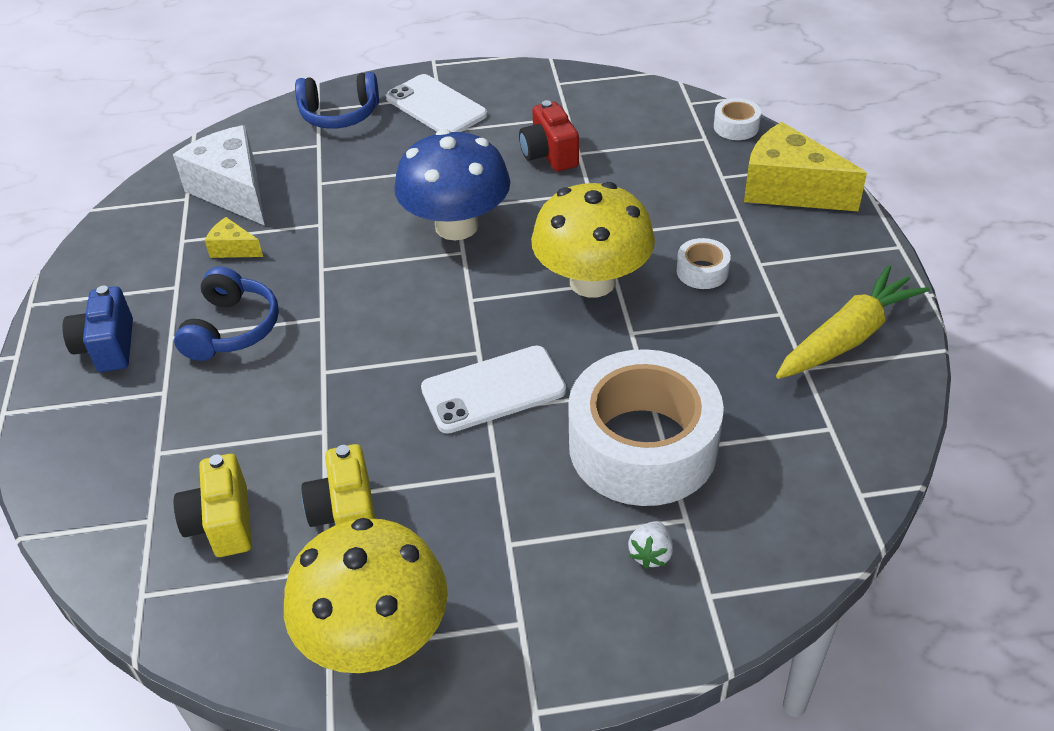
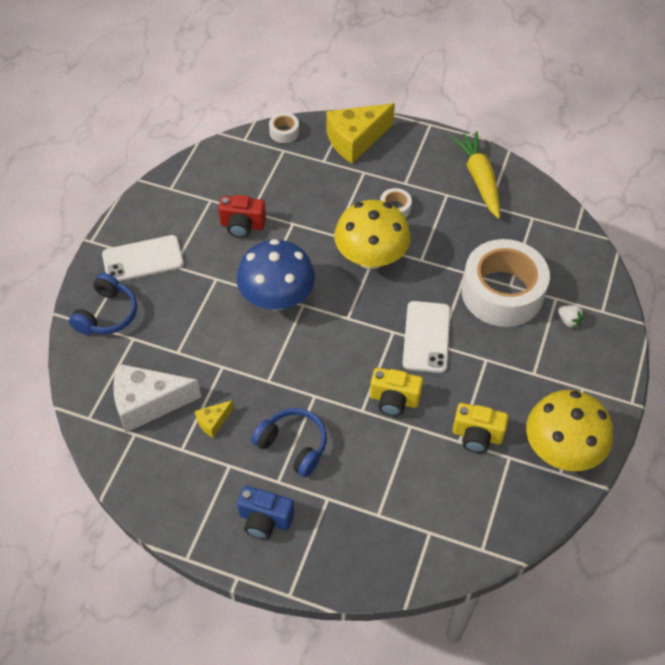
camera: 65 degrees left, 10 degrees up
(222, 523) = (452, 496): yellow camera -> yellow camera (394, 400)

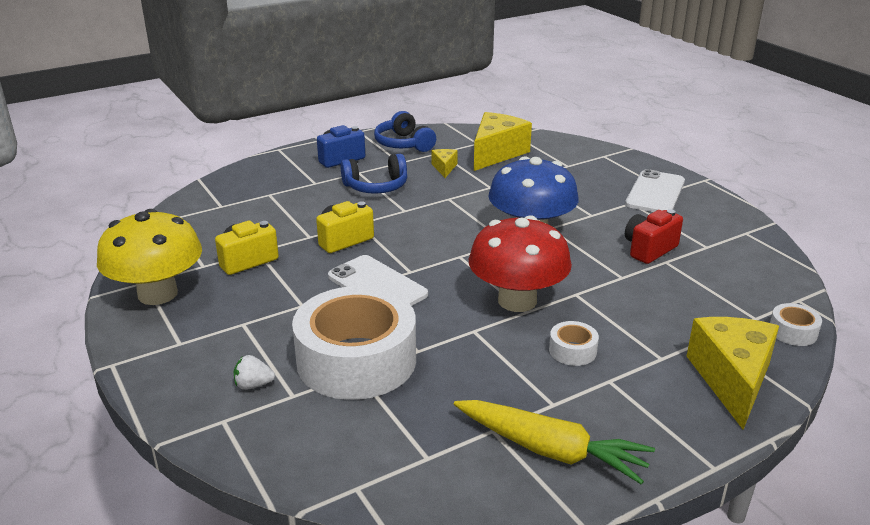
camera: 130 degrees right, 25 degrees down
(107, 314) = (606, 163): blue headphones -> blue headphones (403, 144)
(148, 403) = (496, 153): white cheese -> yellow cheese
(371, 257) = (517, 301): yellow mushroom -> red mushroom

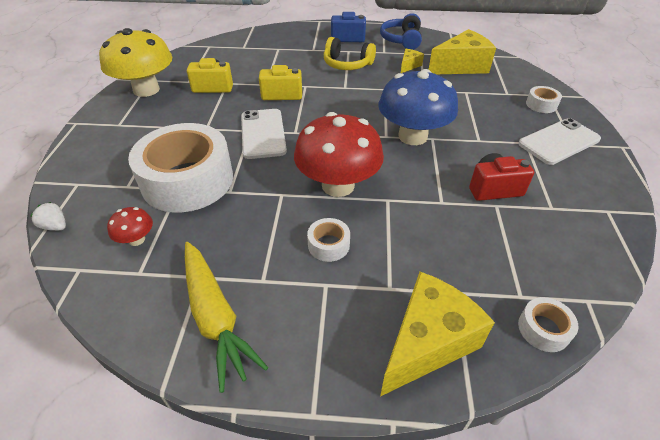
camera: 35 degrees right, 15 degrees up
(253, 385) = (117, 169): white strawberry -> white strawberry (55, 226)
(376, 187) = (347, 64): blue headphones -> yellow headphones
(381, 434) = (136, 239): none -> red mushroom
(607, 166) = (541, 104): none -> white tape

